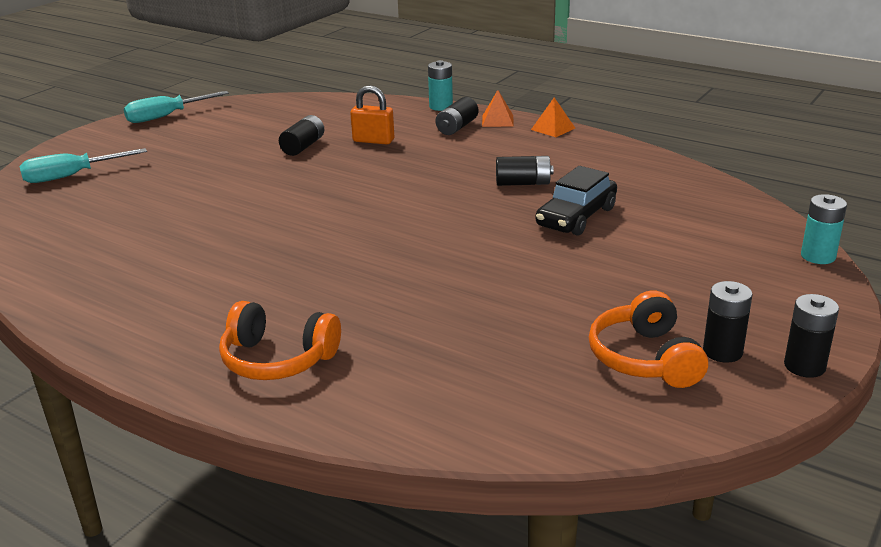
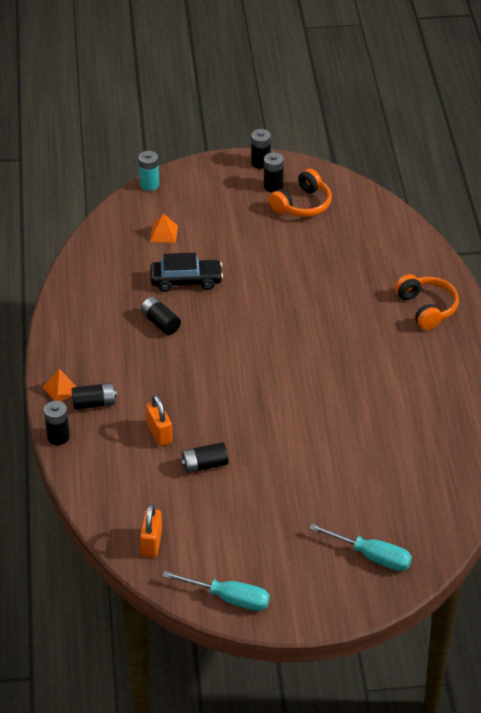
camera: 130 degrees left, 15 degrees up
(269, 108) = (151, 543): none -> orange padlock
(441, 106) = (58, 437): turquoise battery -> black battery
(553, 128) = (53, 352): orange pyramid -> orange pyramid (164, 233)

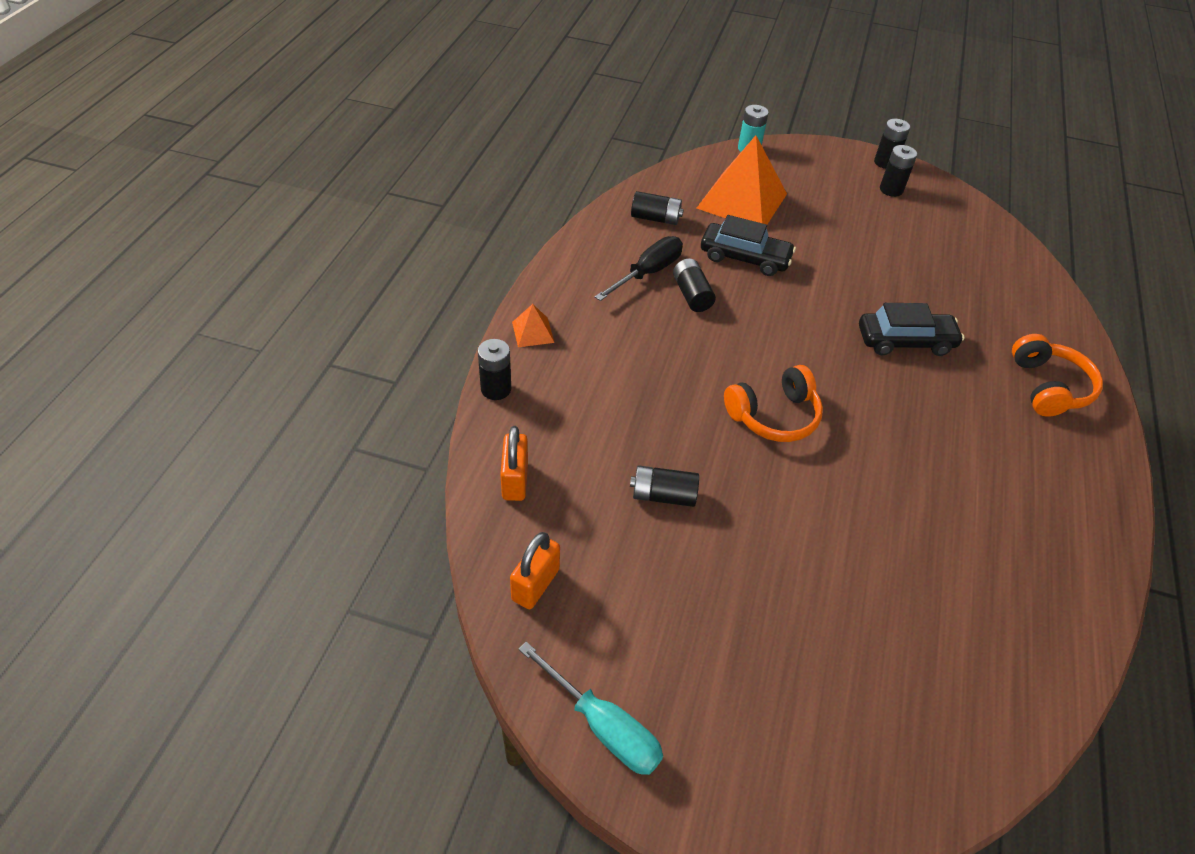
camera: 20 degrees right, 5 degrees up
(94, 403) = (562, 363): black battery -> black battery (655, 218)
(121, 316) = (648, 272): none -> black screwdriver
(159, 433) = (624, 430): orange padlock -> orange padlock (515, 480)
(164, 233) = (742, 200): orange pyramid -> orange pyramid, size x2.27
(302, 204) = (919, 218): orange headphones -> orange headphones (774, 416)
(323, 307) = (905, 341): none -> black car
(372, 556) = (857, 744): turquoise screwdriver -> none

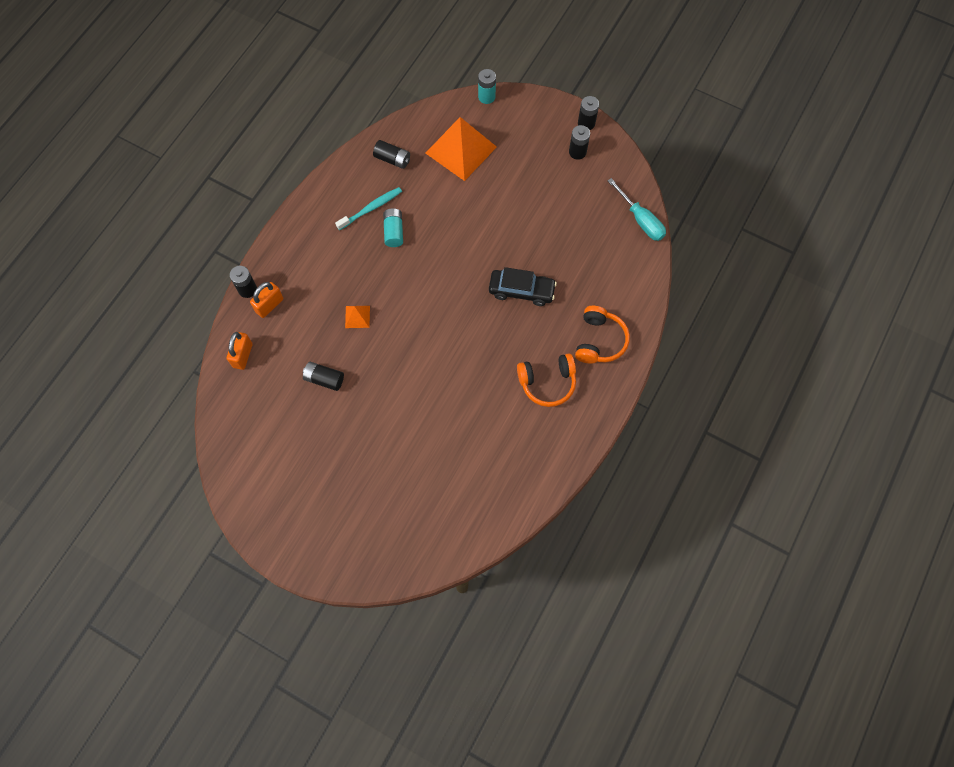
camera: 15 degrees right, 20 degrees up
(533, 332) = (281, 248): orange pyramid -> orange pyramid (357, 316)
(535, 584) = (237, 422): orange padlock -> orange padlock (269, 305)
(603, 726) = (250, 505): turquoise screwdriver -> turquoise screwdriver (641, 220)
(648, 272) = (371, 208): black screwdriver -> turquoise toothbrush
(691, 295) = (393, 232): black battery -> turquoise battery
(744, 258) = (442, 204): black car -> none
(774, 416) = (411, 335): orange headphones -> orange headphones (547, 383)

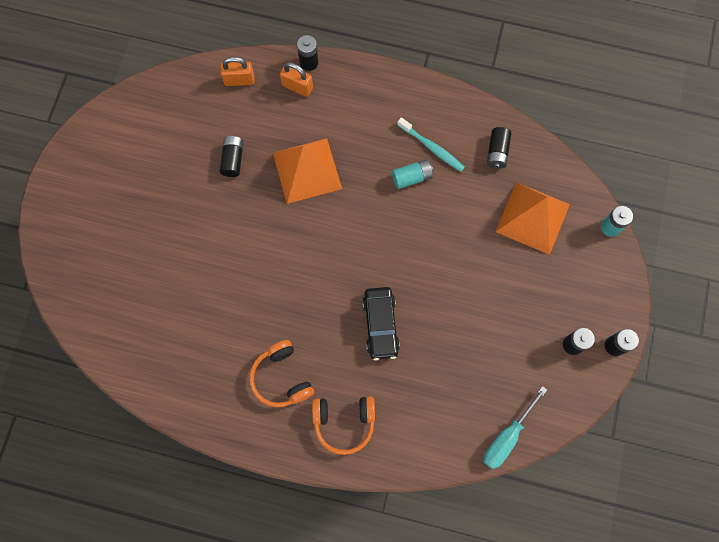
camera: 75 degrees right, 5 degrees up
(357, 316) = (307, 170): orange pyramid -> orange pyramid, size x2.27

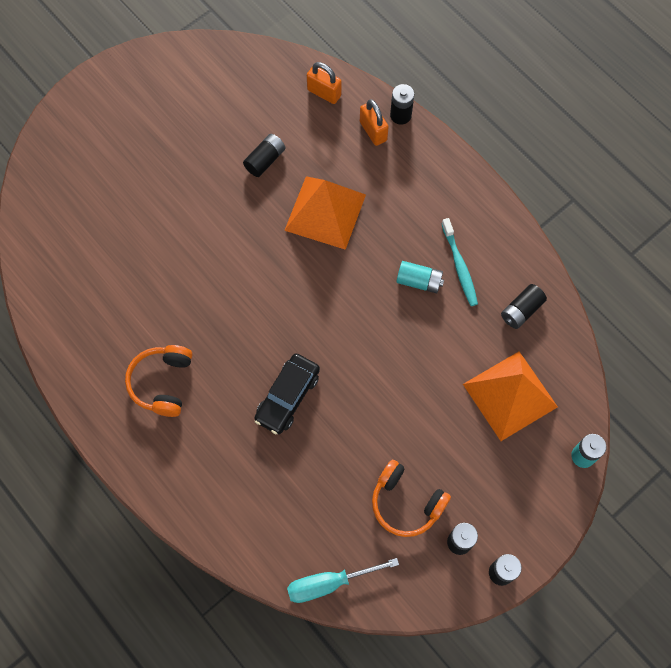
camera: 35 degrees right, 5 degrees down
(344, 422) = (187, 462): orange headphones -> orange headphones (406, 503)

